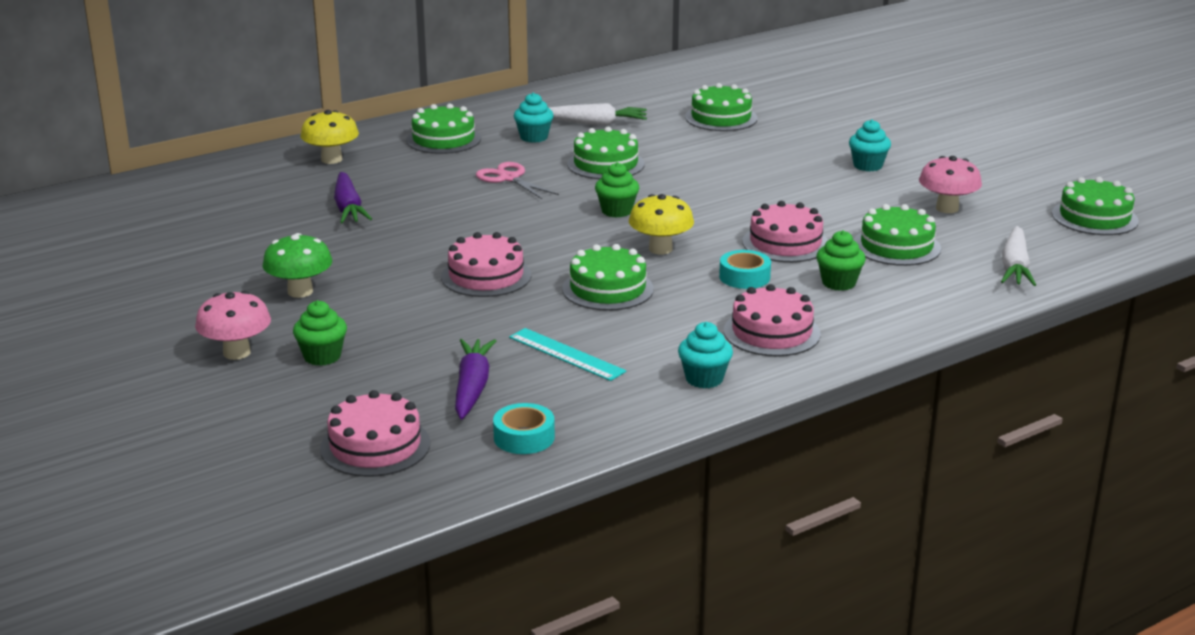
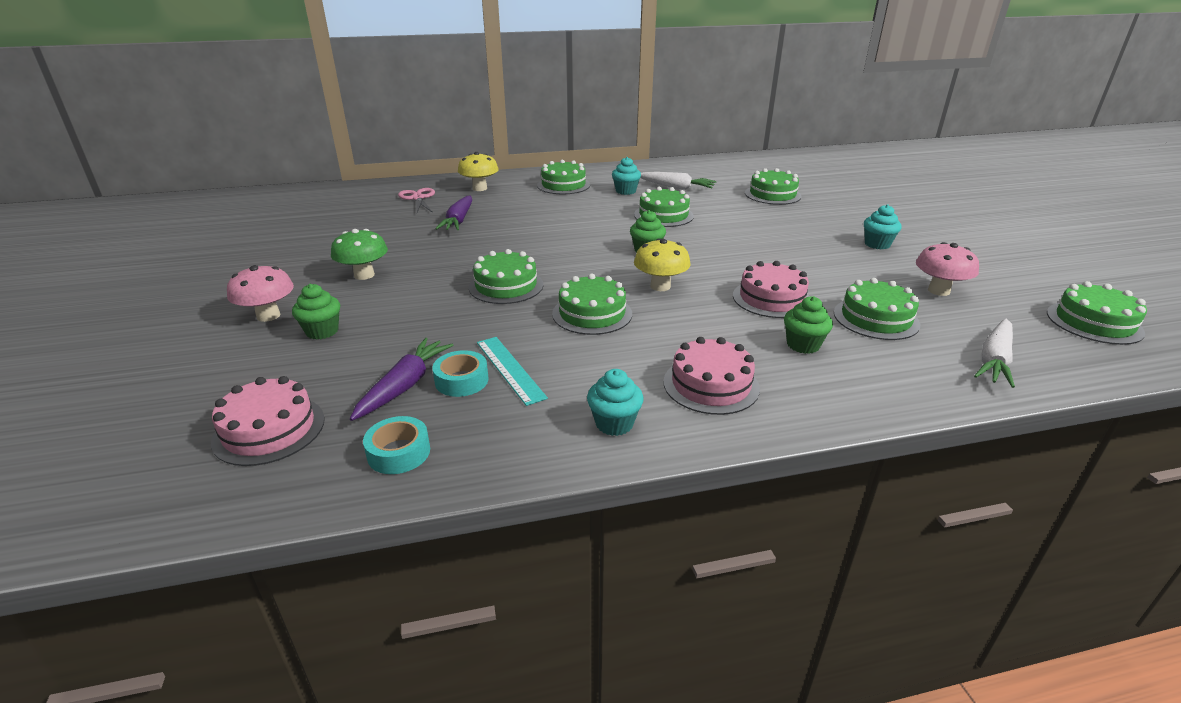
camera: 20 degrees right, 5 degrees up
(486, 276) = (506, 286): pink cake -> green cake
(509, 178) = (585, 216): pink scissors -> pink scissors (418, 198)
(744, 277) = (717, 323): turquoise tape -> turquoise tape (461, 380)

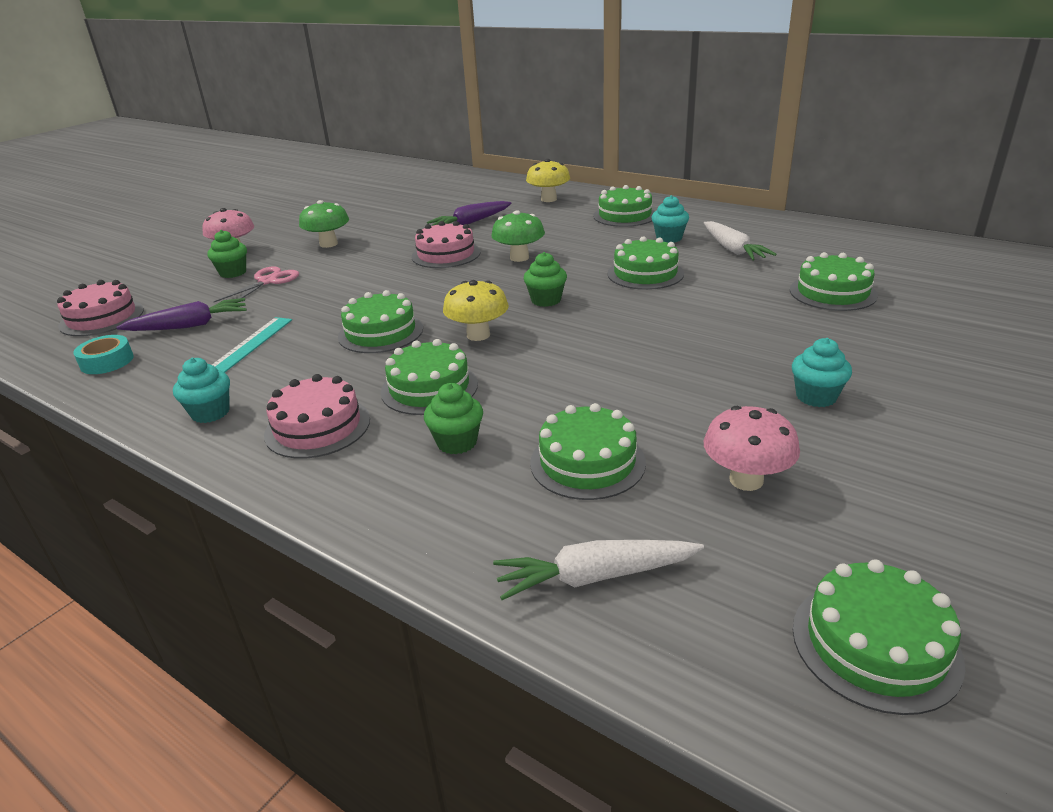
camera: 50 degrees right, 0 degrees up
(418, 198) = (486, 195): pink scissors -> pink scissors (268, 281)
(461, 380) = (216, 338): turquoise tape -> none
(506, 286) = (381, 286): green cake -> green cake (429, 388)
(561, 232) = (519, 258): none -> green mushroom
(771, 298) = (539, 391): pink cake -> pink cake (446, 254)

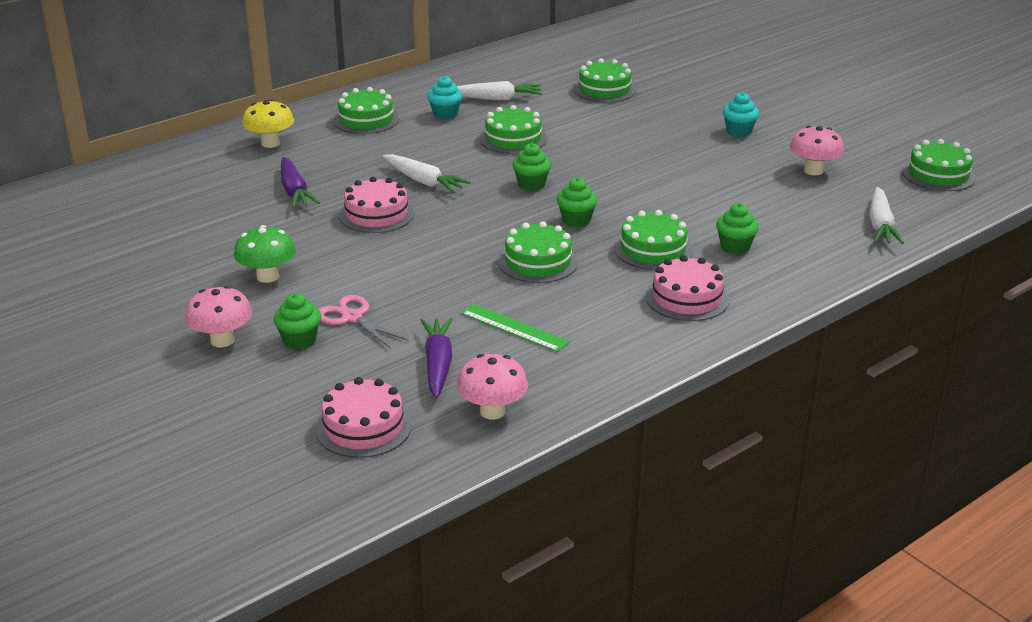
camera: 75 degrees left, 0 degrees up
(107, 361) = (492, 411): turquoise tape -> pink mushroom
(210, 413) = (637, 346): turquoise cupcake -> none
(250, 344) = (514, 328): turquoise ruler -> green ruler
(478, 335) = (576, 220): yellow mushroom -> green cupcake
(519, 258) = (424, 181): green mushroom -> white carrot
(587, 462) = (777, 209): green cake -> none

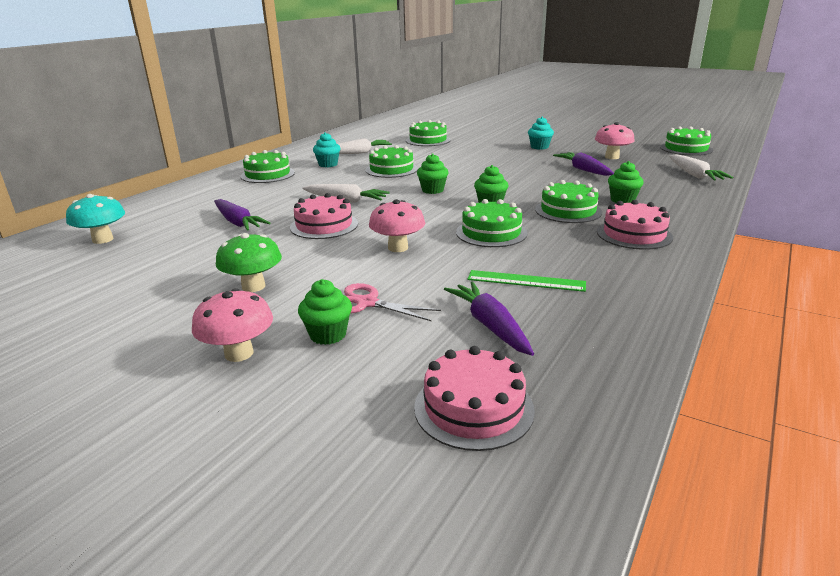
camera: 20 degrees left, 5 degrees down
(160, 188) = (103, 239): none -> turquoise mushroom
(270, 143) = (195, 197): yellow mushroom -> none
(492, 411) = (590, 356): pink mushroom -> pink mushroom (398, 248)
(747, 187) = (583, 170): none -> purple carrot

